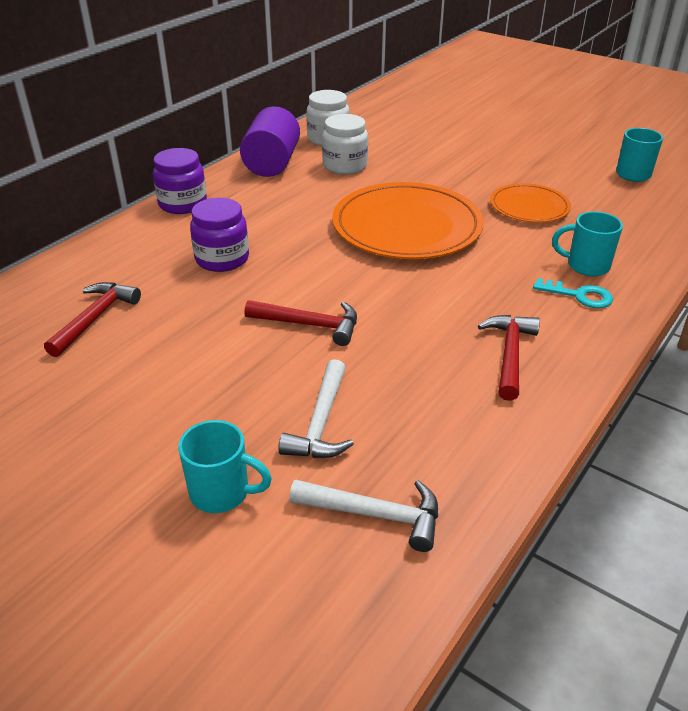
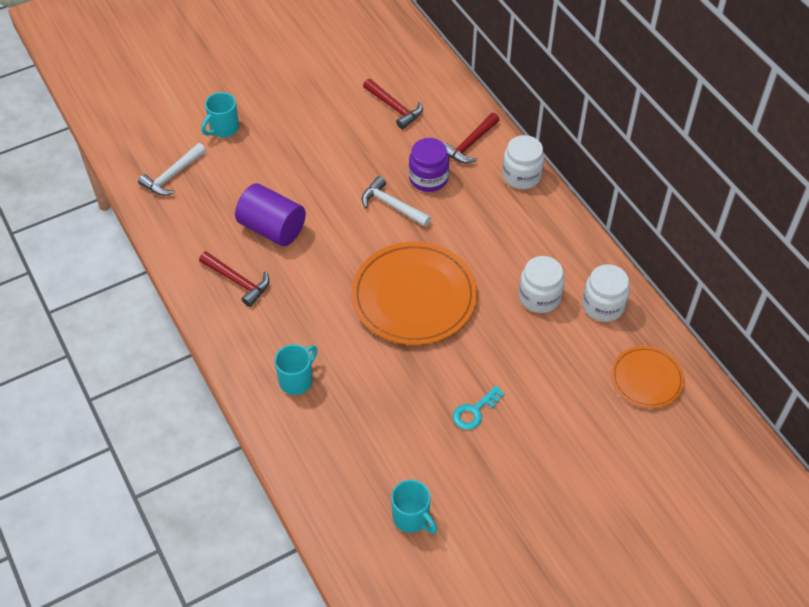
camera: 115 degrees right, 15 degrees up
(183, 204) = (521, 176): purple jar -> white jar
(272, 163) = (568, 248): purple cylinder -> purple cylinder (272, 228)
(310, 325) = (327, 199): red hammer -> red hammer (470, 144)
(321, 423) = (242, 177): white hammer -> white hammer (392, 205)
(529, 207) = (399, 394): orange plate -> orange plate (646, 379)
(579, 296) = (267, 353): turquoise key -> turquoise key (474, 411)

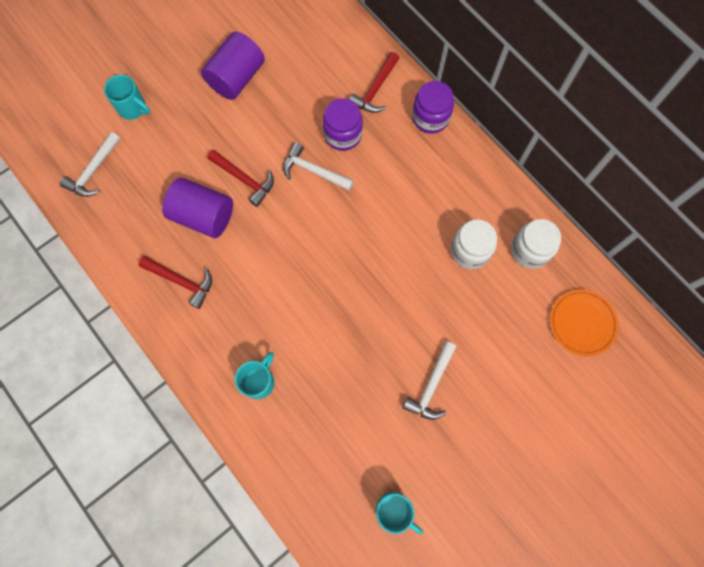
camera: 10 degrees left, 20 degrees up
(223, 129) = (133, 108): turquoise mug -> turquoise mug turned 90 degrees counterclockwise
(332, 116) = (236, 78): none -> purple cylinder
(394, 108) = (295, 58): red hammer -> red hammer (244, 179)
(414, 296) = (353, 270): orange plate -> none
(474, 411) = (431, 386): turquoise key -> white hammer
(521, 176) = (430, 118): white jar -> purple jar

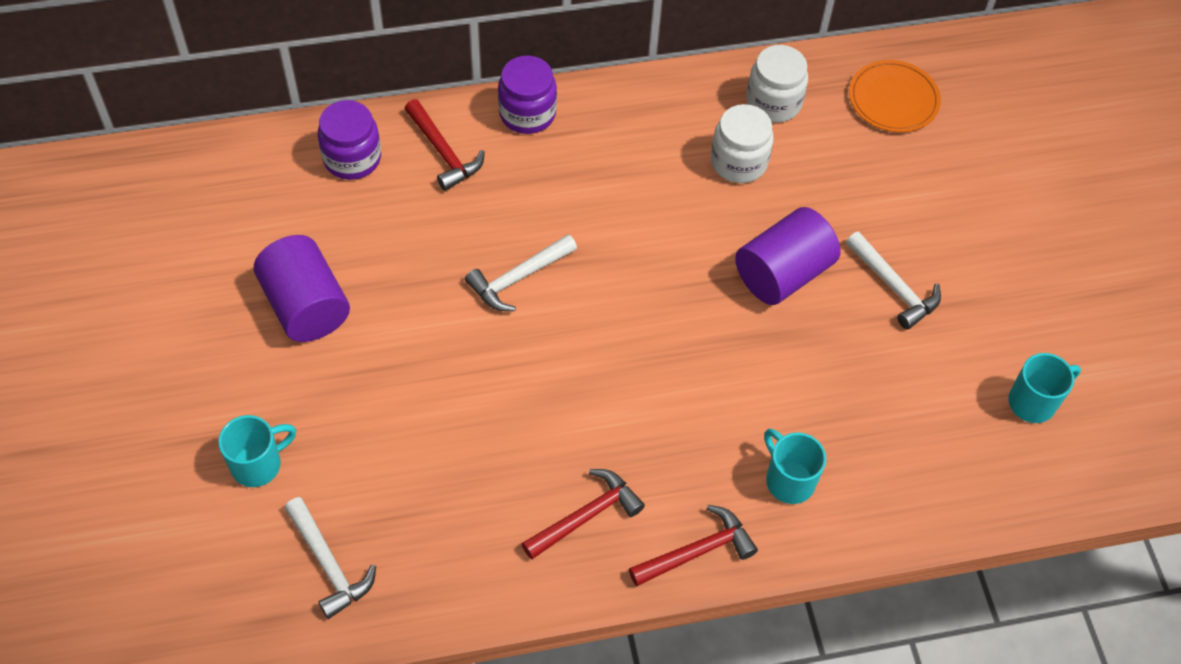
camera: 65 degrees left, 15 degrees down
(203, 216) = (500, 444): purple cylinder -> purple cylinder (783, 273)
(244, 179) = (477, 367): red hammer -> red hammer (697, 551)
(343, 134) = (486, 220): purple jar -> purple jar (352, 158)

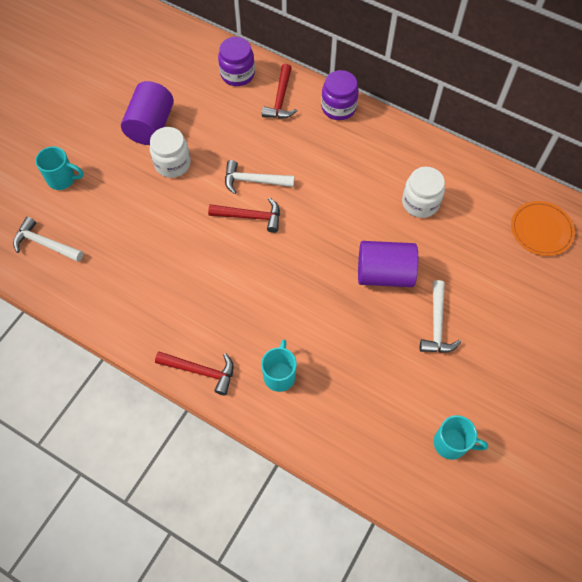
camera: 45 degrees right, 5 degrees up
(329, 564) = (45, 244): white hammer -> white hammer turned 105 degrees clockwise
(586, 516) = (169, 312): red hammer -> red hammer (250, 216)
(773, 102) = (471, 186): white jar -> white jar (172, 163)

